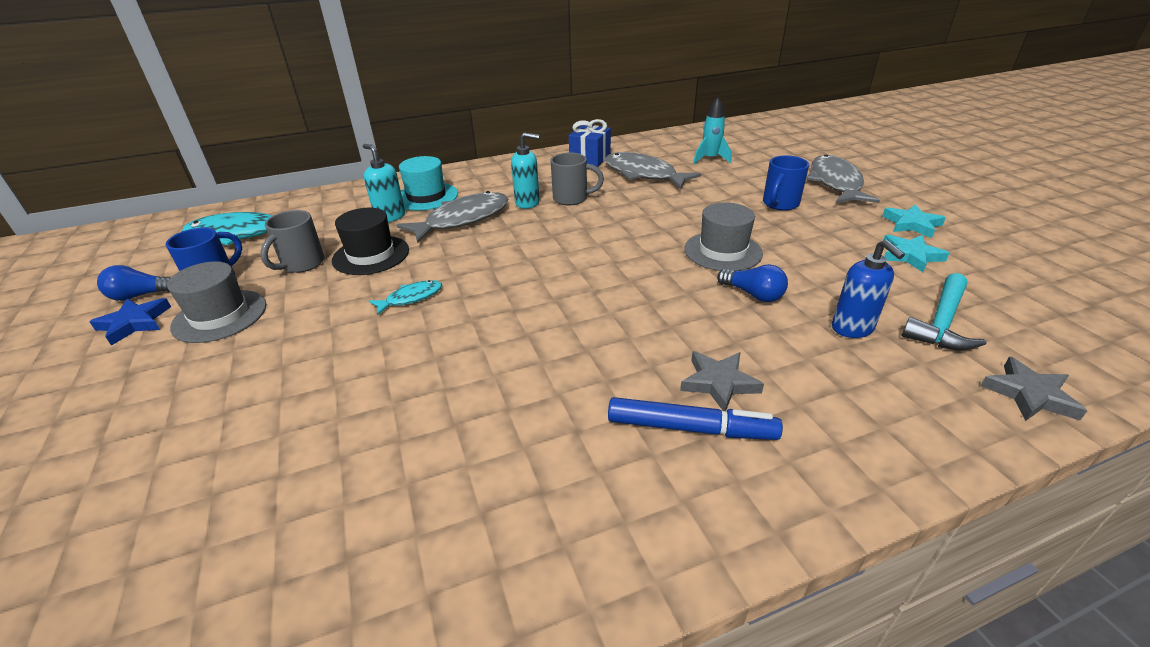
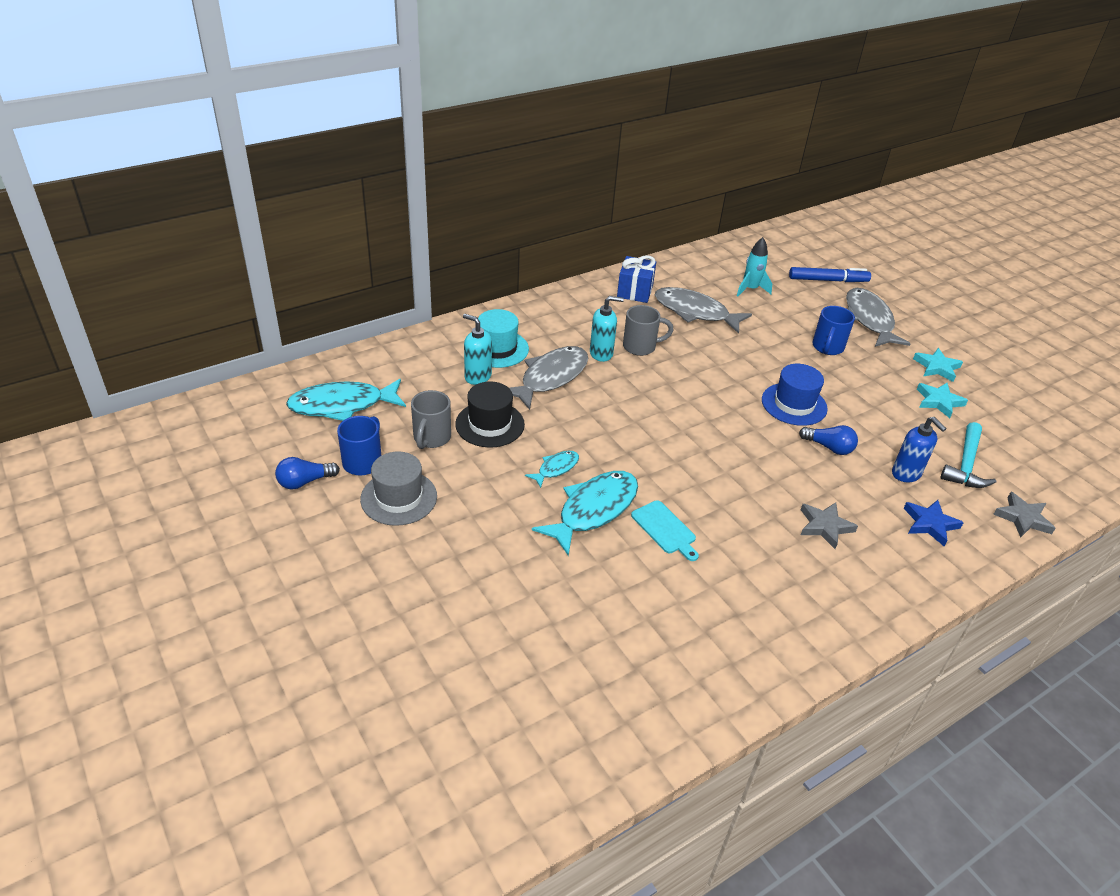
camera: 15 degrees left, 5 degrees up
(134, 323) = (326, 510): blue star -> blue star (930, 524)
(425, 343) = (593, 510): none -> turquoise fish
(500, 370) = (665, 529): none -> turquoise cutting board
(690, 428) = (816, 562): blue marker -> blue marker (828, 280)
(723, 251) = (794, 404): grey hat -> blue hat

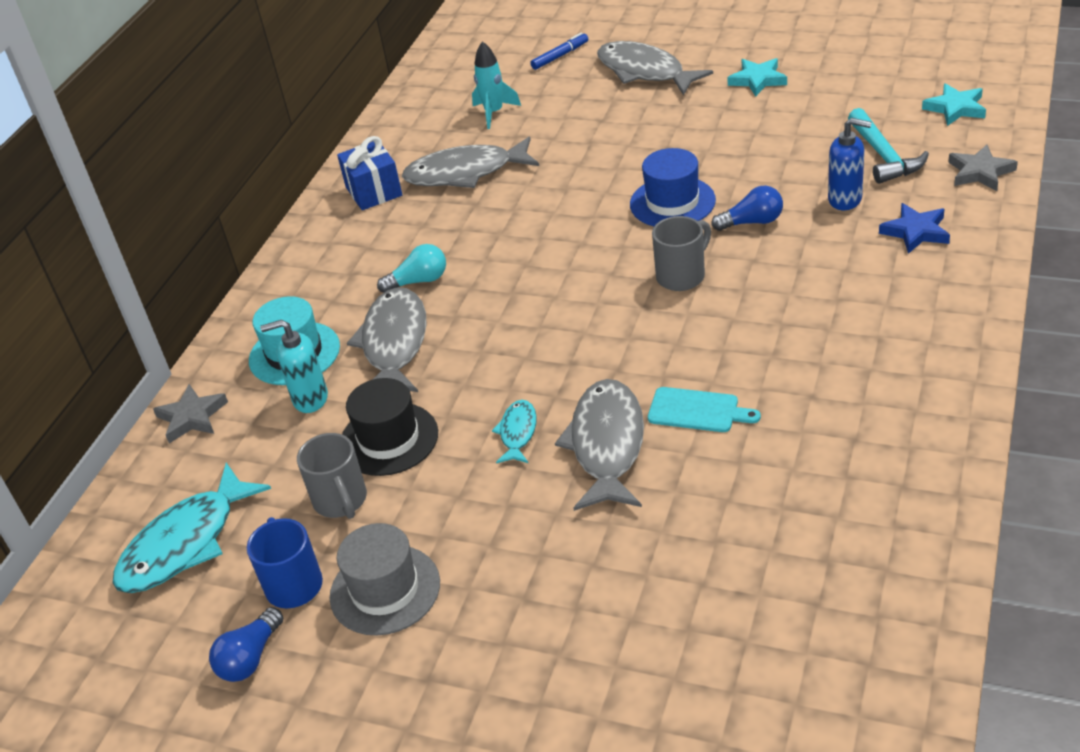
camera: 30 degrees left, 0 degrees up
(593, 510) = (607, 445): turquoise fish -> grey fish
(601, 353) = (419, 281): turquoise soap dispenser -> turquoise light bulb
(641, 347) = (452, 246): grey mug -> grey mug (682, 276)
(825, 526) = (834, 299): grey star -> grey star (192, 417)
(827, 348) = (638, 125): blue mug -> none
(828, 280) = (560, 56): blue marker -> blue marker, size x0.65
(939, 401) = (796, 112): turquoise star -> turquoise star (955, 108)

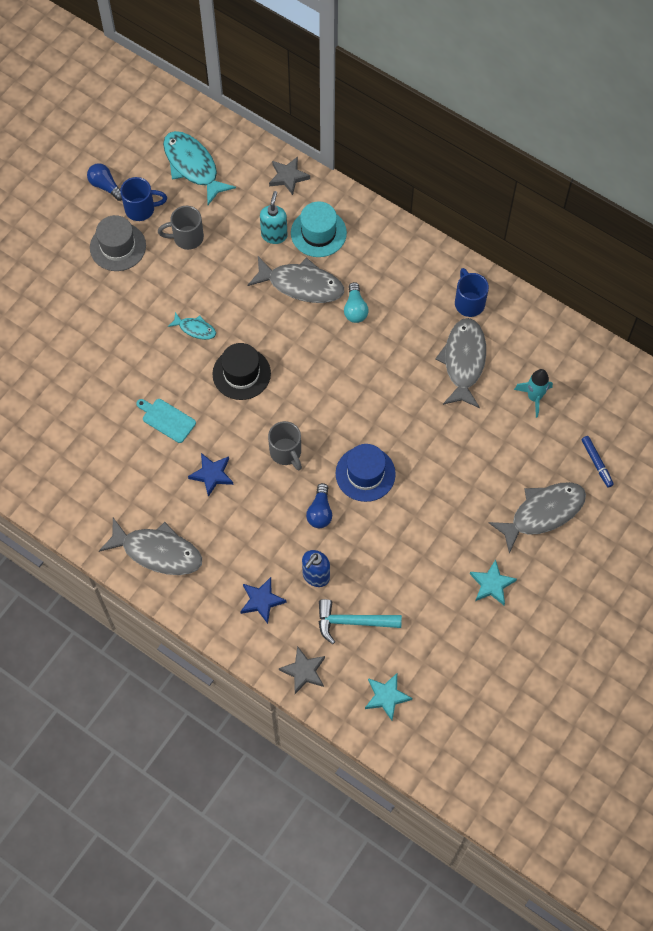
camera: 100 degrees right, 25 degrees up
(374, 191) = (469, 302): blue gift -> blue mug
(389, 439) = (222, 267): black hat -> black hat (241, 373)
(607, 445) = (164, 368): grey fish -> grey fish (157, 552)
(697, 411) = (167, 419): turquoise cutting board -> turquoise cutting board turned 90 degrees clockwise
(761, 334) = (212, 475): none -> blue star

